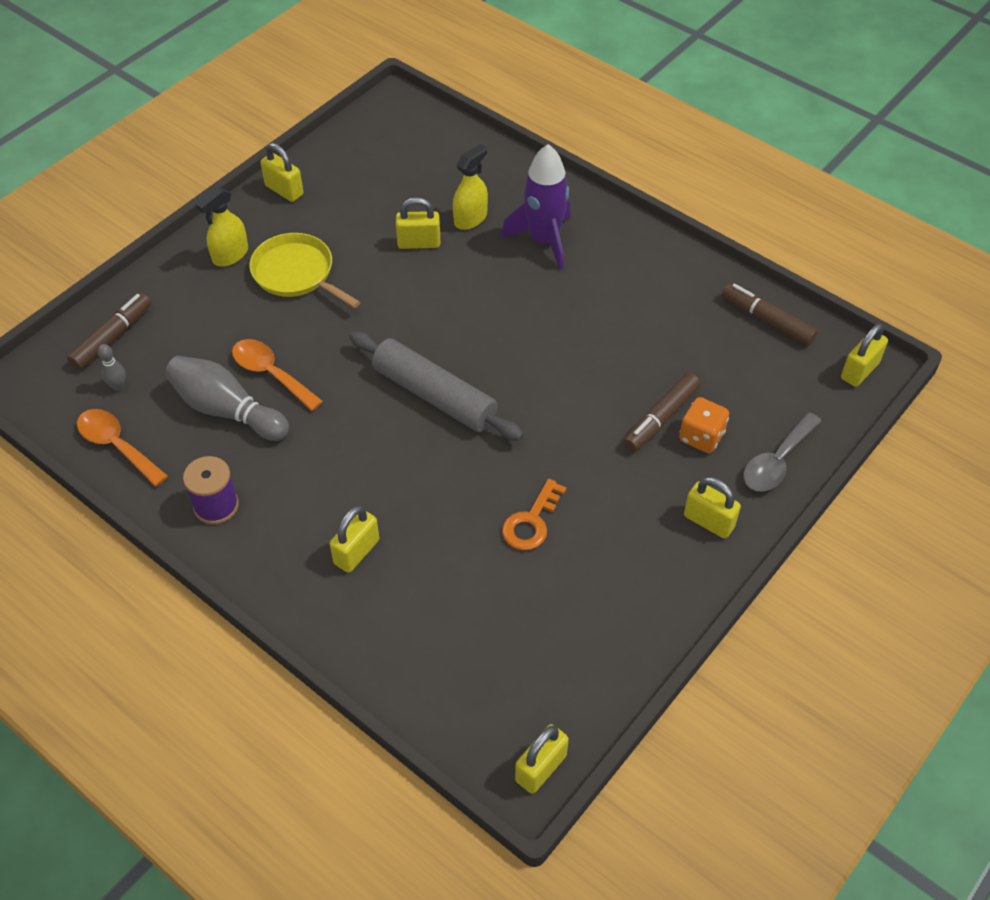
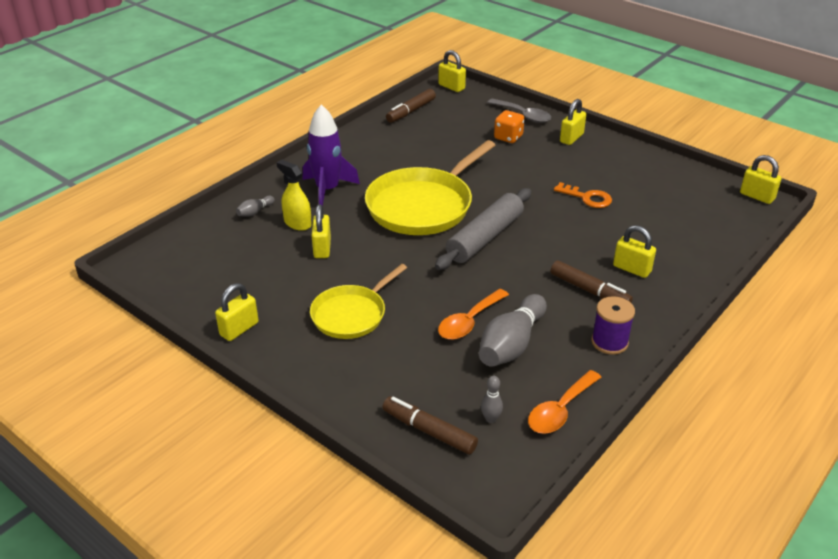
camera: 90 degrees left, 15 degrees down
(230, 255) = (323, 358): yellow spray bottle -> none
(494, 181) = (255, 212): none -> grey bowling pin
(508, 333) = (423, 206): none -> yellow pan
(661, 418) = (495, 150): brown marker -> brown marker (589, 291)

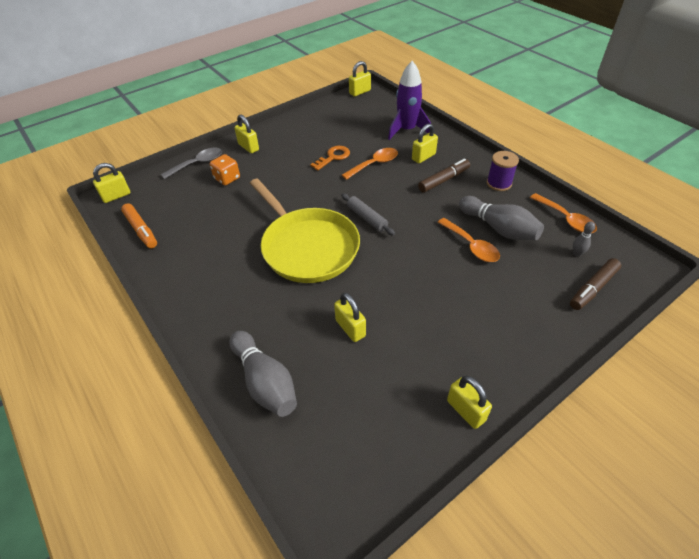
camera: 75 degrees left, 10 degrees up
(255, 212) = (265, 382): grey bowling pin -> grey bowling pin, size x2.21
(297, 223) = (301, 344): yellow spray bottle -> none
(322, 248) = (350, 328): yellow padlock -> yellow padlock turned 45 degrees clockwise
(327, 190) = (251, 312): purple rocket -> purple rocket (407, 130)
(351, 314) = (454, 317): yellow pan -> none
(411, 111) = (141, 230): brown marker -> orange marker
(485, 238) = (367, 218): grey rolling pin -> grey rolling pin, size x0.58
(591, 230) = (374, 164): none -> orange spoon

